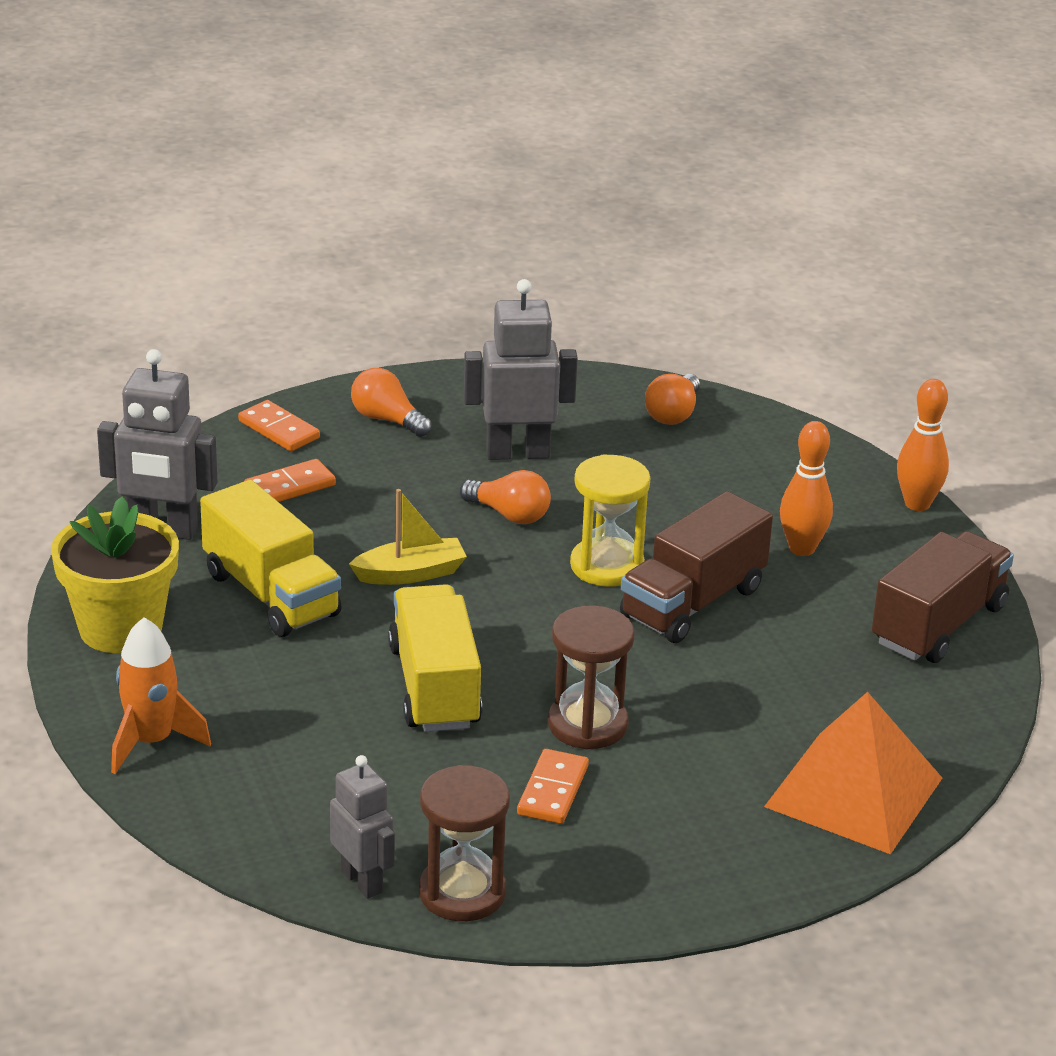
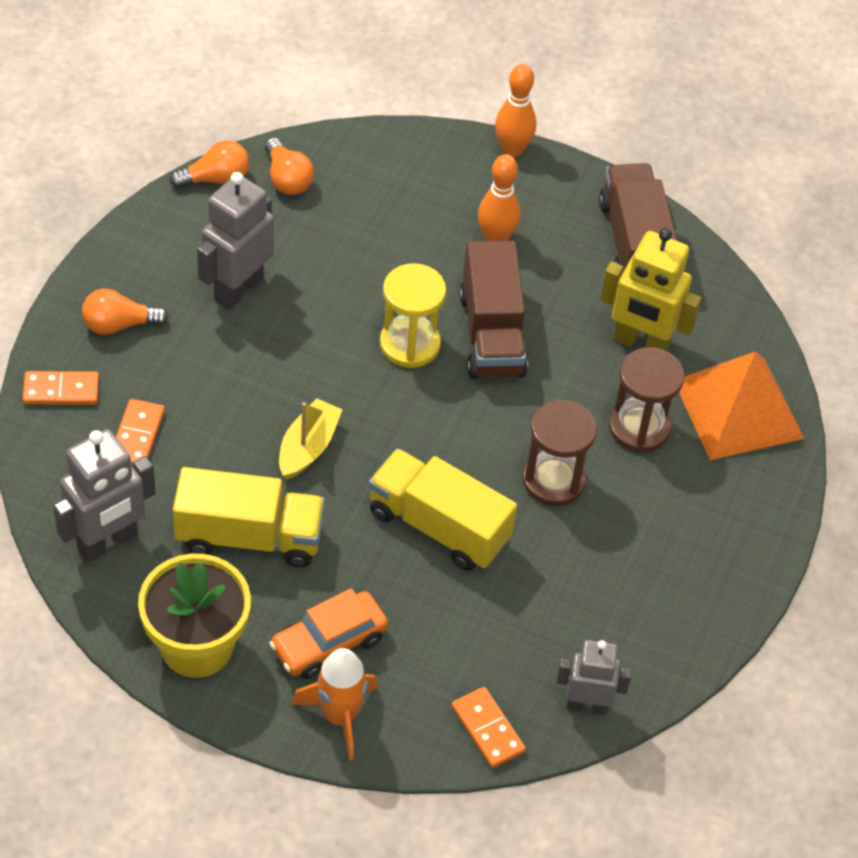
camera: 50 degrees left, 20 degrees up
(220, 694) = (329, 643): none -> orange car
(462, 892) = (645, 663): brown hourglass -> brown hourglass (639, 427)
(509, 515) = (301, 348): orange light bulb -> orange light bulb (215, 179)
(552, 790) = (597, 546): orange domino -> orange domino (487, 729)
(828, 691) = (640, 343): none -> yellow robot

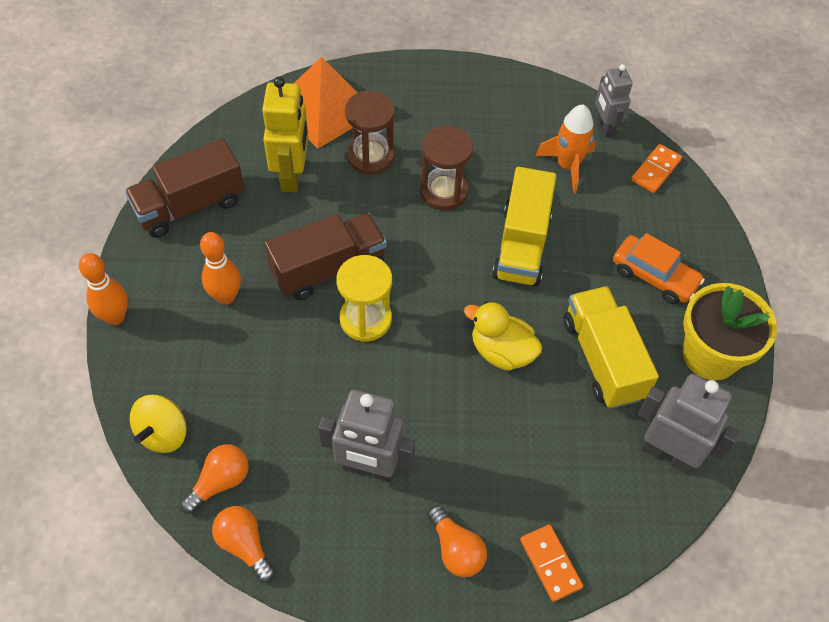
camera: 110 degrees left, 5 degrees up
(137, 435) = (560, 479): orange domino -> none
(308, 447) = (501, 351): yellow boat -> yellow duck
(339, 716) = (702, 250): orange rocket -> orange rocket (567, 166)
(360, 153) = (163, 433): none -> yellow spinning top

